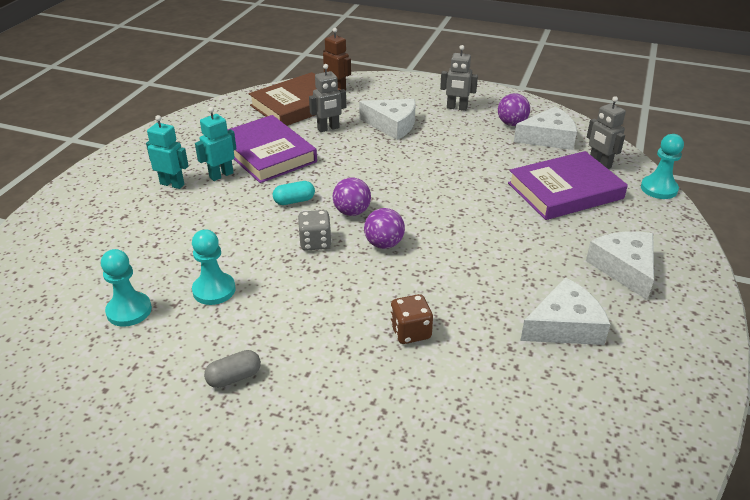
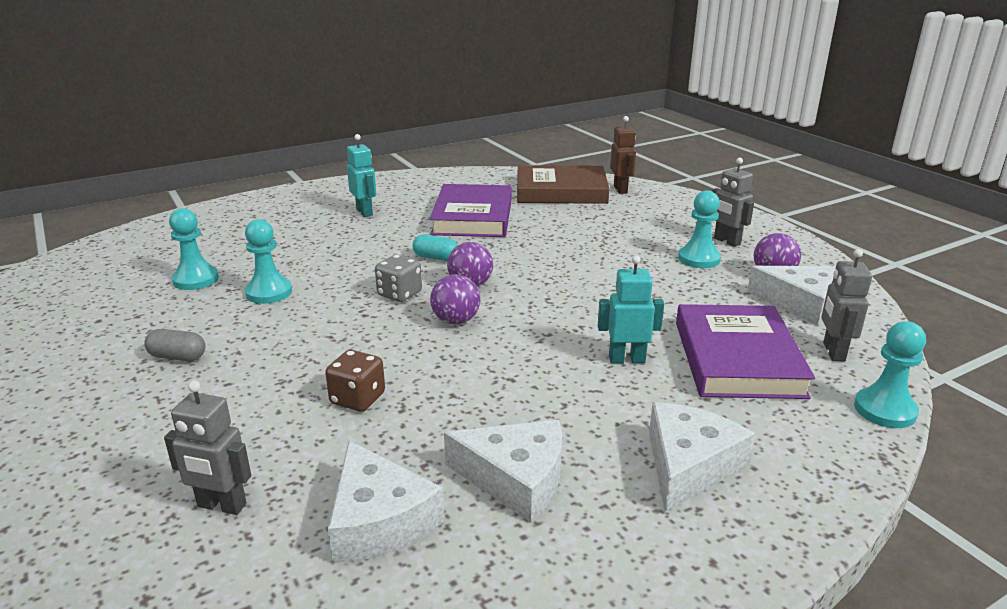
camera: 40 degrees right, 10 degrees down
(221, 175) = (410, 219): turquoise robot -> turquoise robot (626, 359)
(328, 128) = (559, 216): grey robot -> grey robot (221, 506)
(392, 125) = (628, 233): white cheese -> white cheese (379, 520)
(459, 128) = (699, 259): none -> turquoise pawn
(565, 191) = (737, 358): purple book -> purple book turned 75 degrees clockwise

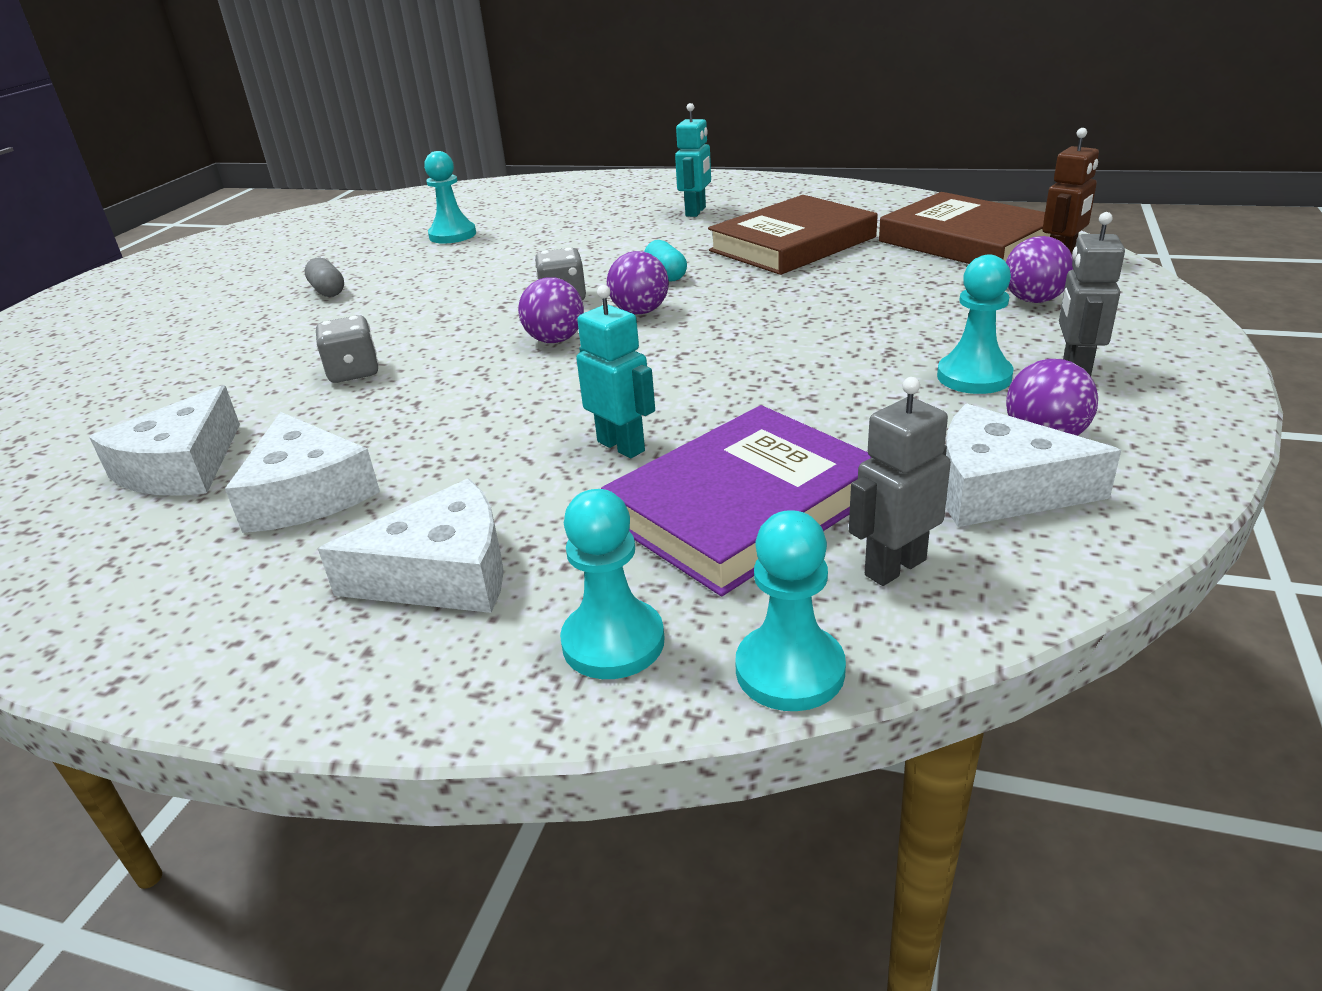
camera: 50 degrees right, 5 degrees up
(221, 506) = (146, 405): grey robot -> none
(269, 292) = (475, 262): turquoise pawn -> turquoise pawn (613, 642)
(357, 399) = (353, 372): brown dice -> grey dice
(473, 217) = (792, 244): purple book -> brown book
(649, 214) = (1033, 300): none -> purple ball
(801, 303) = (1000, 489): white cheese -> white cheese turned 120 degrees clockwise

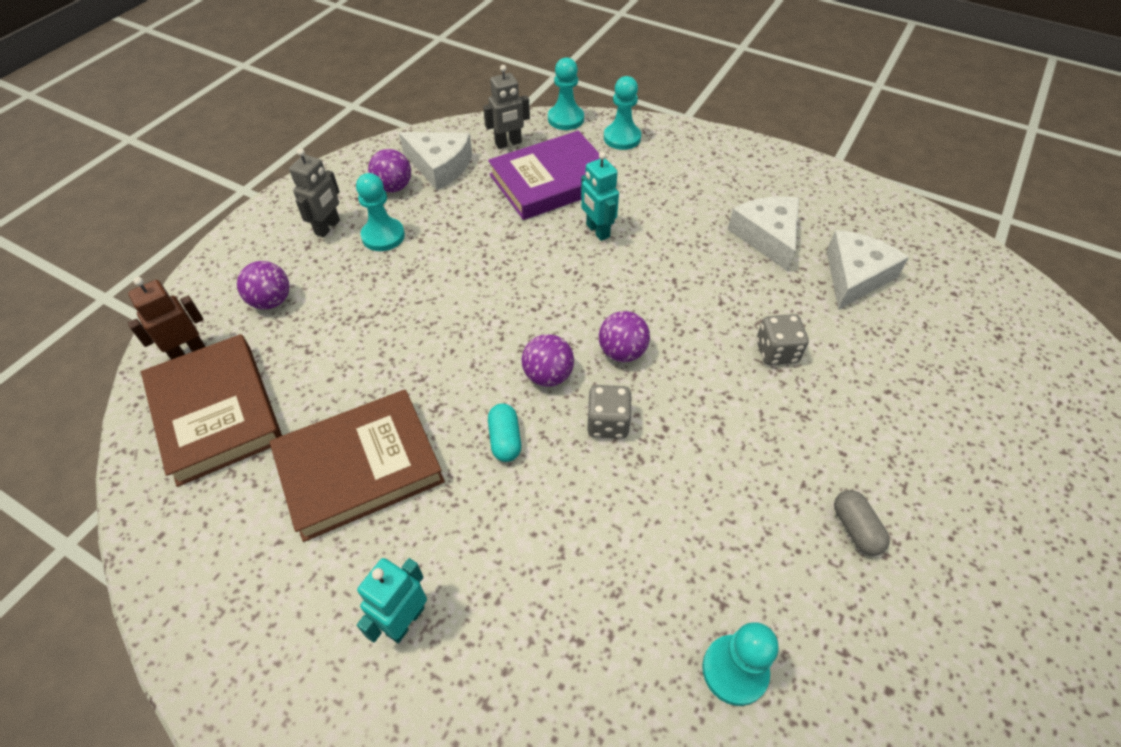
camera: 170 degrees left, 20 degrees up
(443, 573) = (688, 177): white cheese -> none

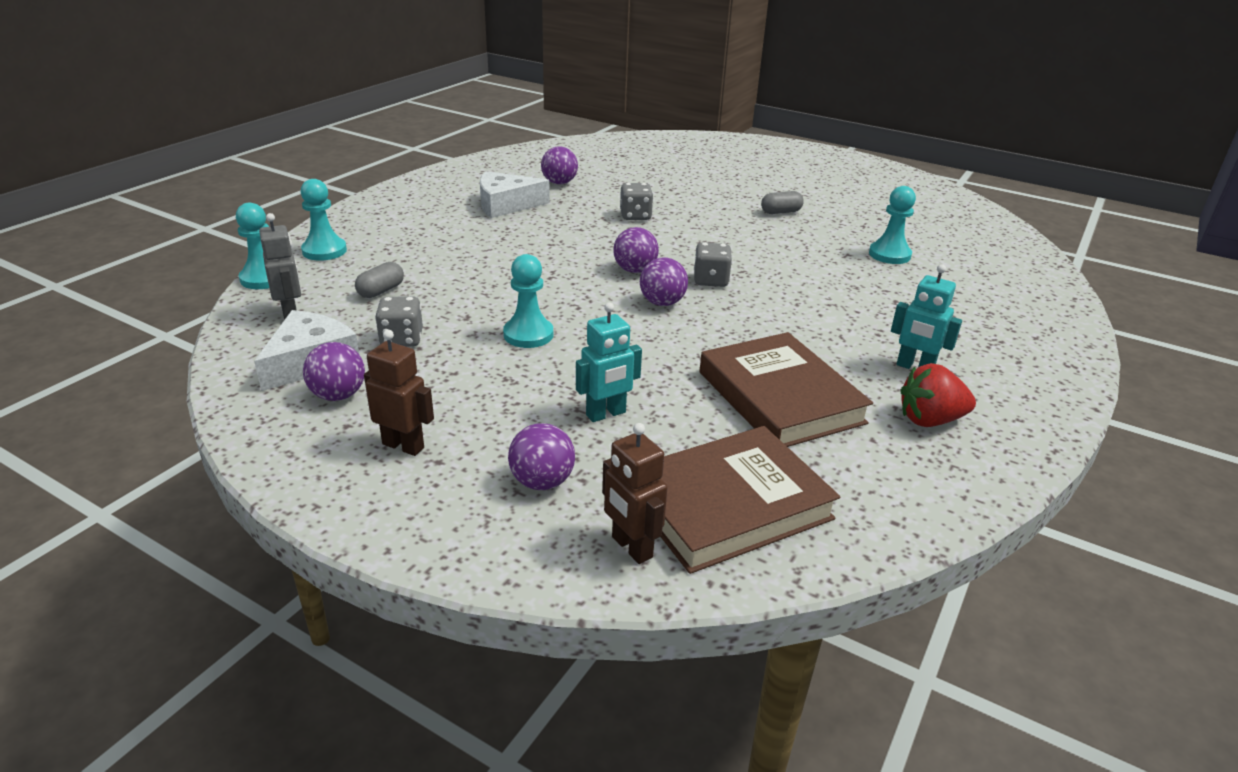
camera: 90 degrees left, 20 degrees down
(299, 609) = (930, 420): none -> red strawberry
(328, 227) = (403, 446): grey robot -> brown robot
(383, 236) = (438, 399): turquoise pawn -> turquoise pawn (528, 335)
(471, 205) = (401, 339): none -> grey dice
(505, 439) = (734, 324): turquoise capsule -> none
(552, 181) = (381, 291): purple book -> grey capsule
(597, 231) = (474, 272): turquoise robot -> turquoise robot (606, 414)
(855, 276) = (559, 183): white cheese -> purple ball

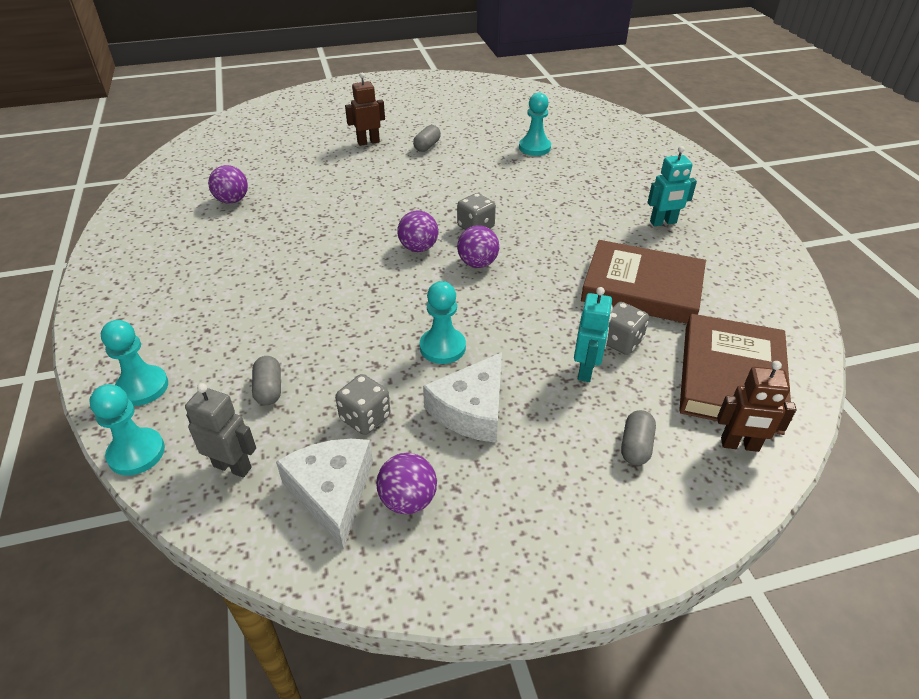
camera: 45 degrees left, 10 degrees up
(403, 446) = (522, 496): brown robot -> brown robot (368, 142)
(506, 205) = (225, 245): white cheese -> white cheese (471, 409)
(542, 482) = (635, 446): purple ball -> grey capsule
(635, 216) = (341, 201): grey dice -> grey dice (620, 341)
(930, 420) = (717, 252): red strawberry -> none

